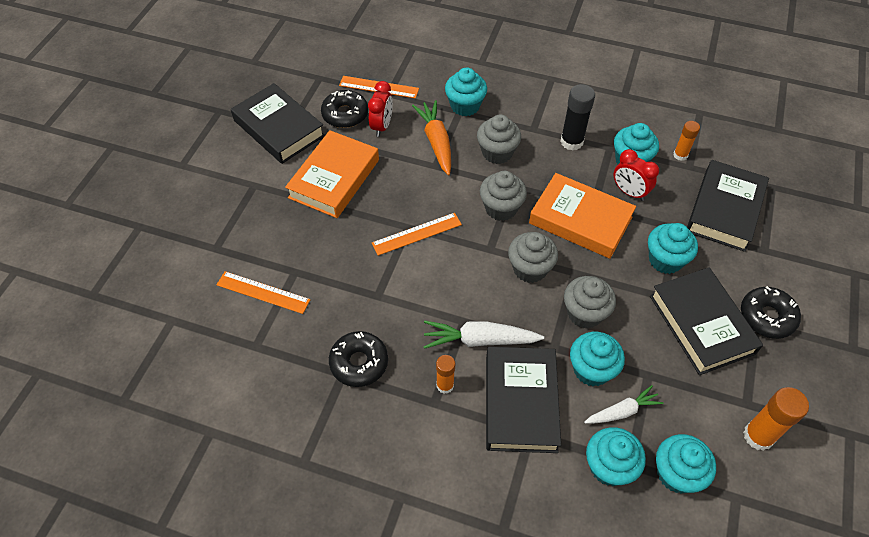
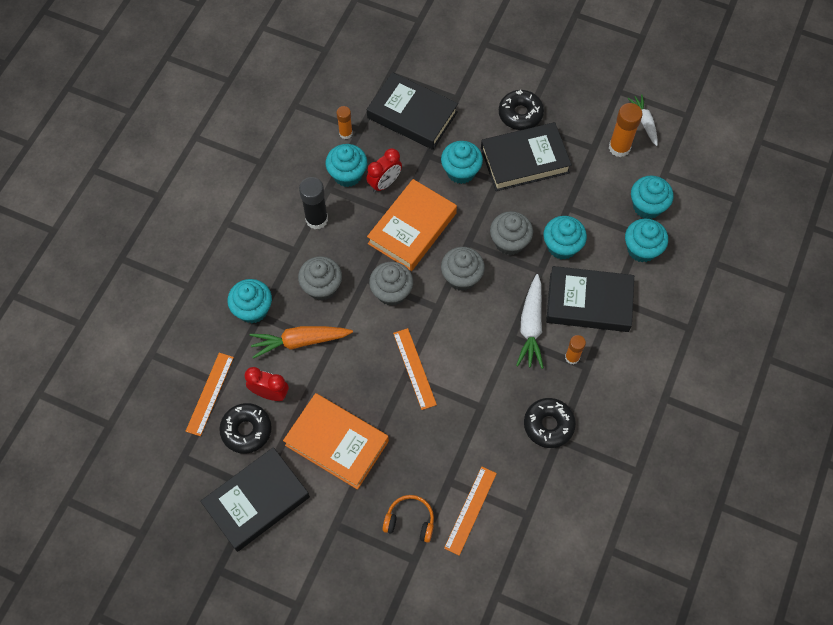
camera: 85 degrees left, 10 degrees up
(254, 242) = (410, 521): none -> orange headphones
(622, 411) = (598, 231): white carrot -> white carrot (644, 122)

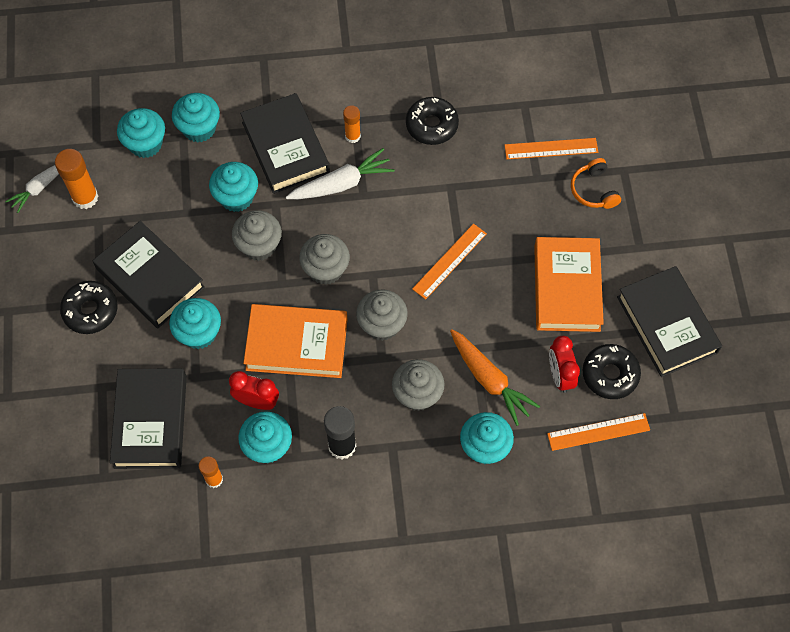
camera: 120 degrees left, 0 degrees up
(257, 501) = (667, 324): black book -> black book turned 45 degrees clockwise

